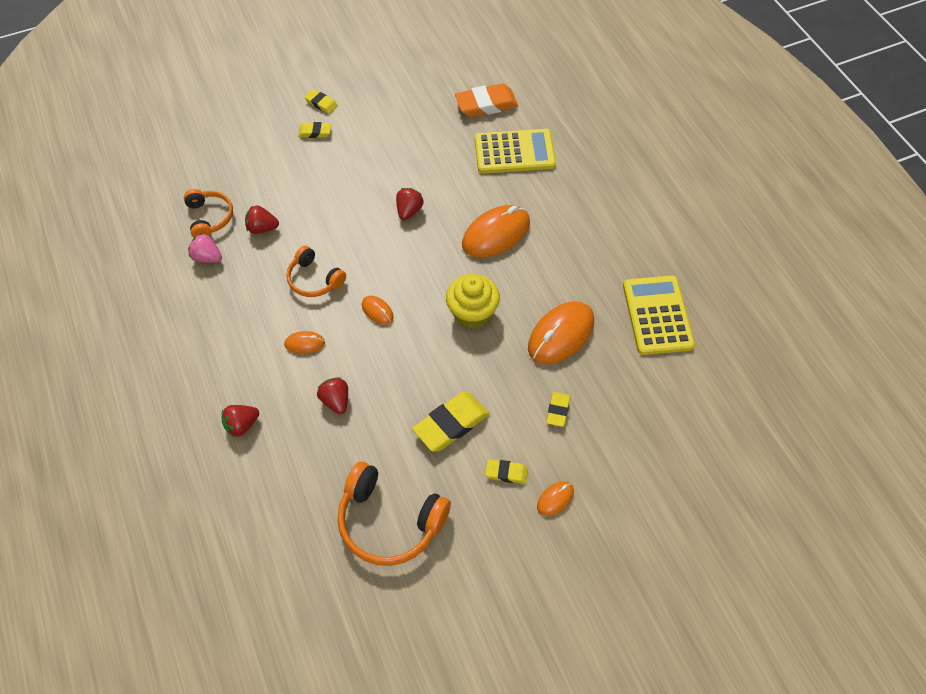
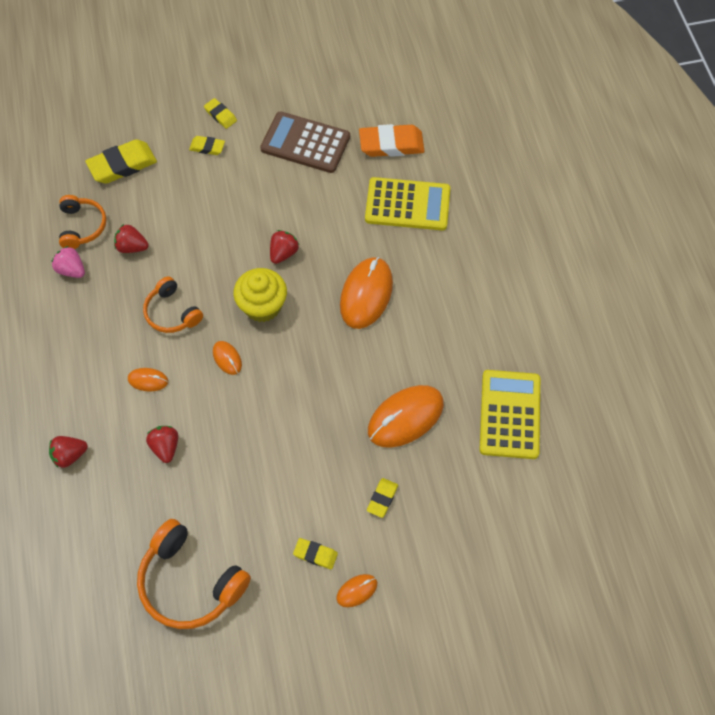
camera: 10 degrees right, 5 degrees up
(406, 115) = (305, 143): none -> brown calculator
(451, 424) = (273, 493): yellow eraser -> yellow eraser (122, 165)
(472, 313) = (322, 378): yellow cupcake -> yellow cupcake (262, 306)
(496, 234) = (366, 294): orange mouse -> orange mouse turned 45 degrees counterclockwise

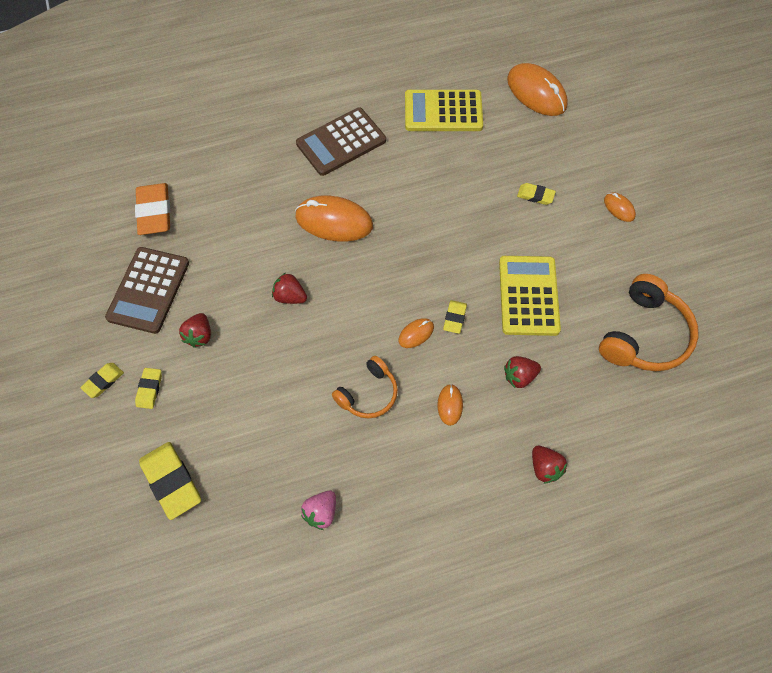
camera: 95 degrees left, 0 degrees up
(82, 226) = (260, 512): orange headphones -> none
(132, 247) = (287, 450): red strawberry -> red strawberry (199, 336)
(262, 306) = (353, 309): yellow cupcake -> none
(315, 554) = (595, 240): yellow eraser -> yellow eraser (454, 318)
(405, 417) = (457, 183): orange mouse -> orange mouse (536, 93)
(407, 204) = (229, 194): yellow calculator -> yellow calculator (528, 296)
(469, 306) = (341, 142): none -> brown calculator

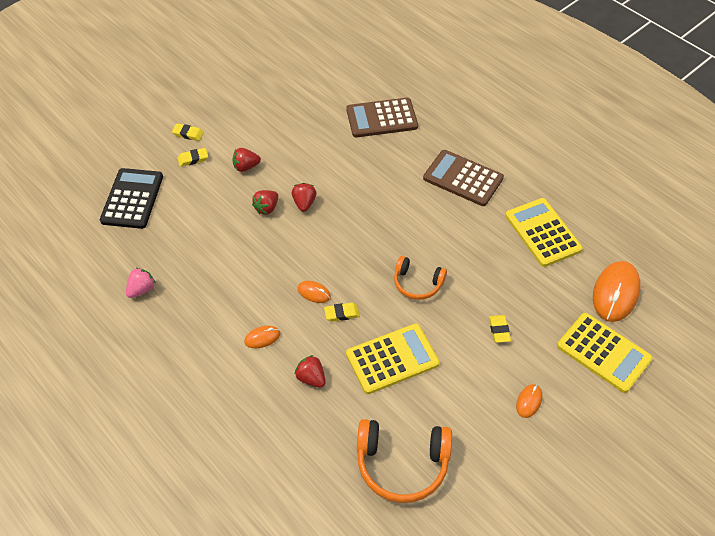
camera: 65 degrees right, 10 degrees down
(148, 290) = (267, 126): brown calculator -> brown calculator (381, 118)
(154, 212) = (331, 101): orange eraser -> none
(171, 481) = (132, 199): yellow eraser -> black calculator
(321, 513) = (142, 289): pink strawberry -> pink strawberry turned 120 degrees clockwise
(334, 221) = (385, 203): orange mouse -> none
(368, 394) = (247, 282): orange headphones -> orange headphones (417, 283)
(545, 468) = (237, 424): red strawberry -> red strawberry (267, 208)
(593, 131) = (603, 352): none -> yellow calculator

